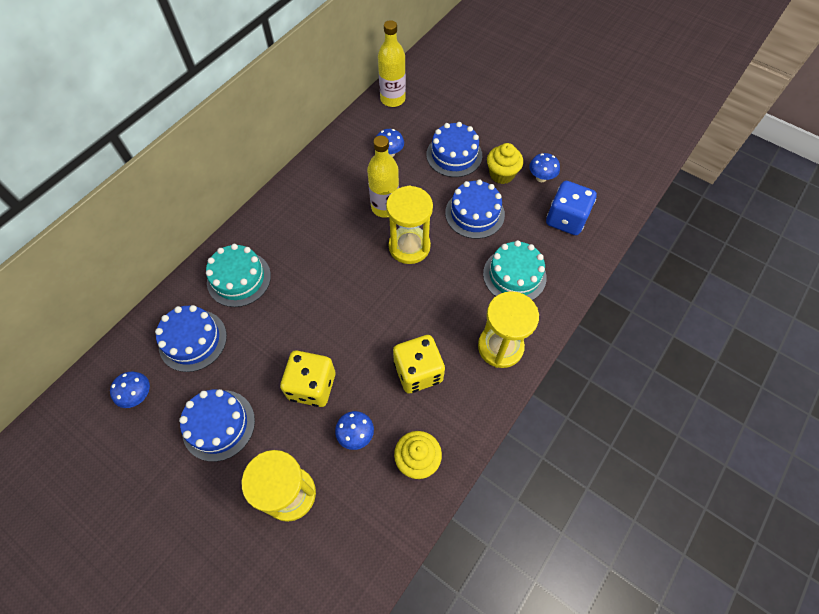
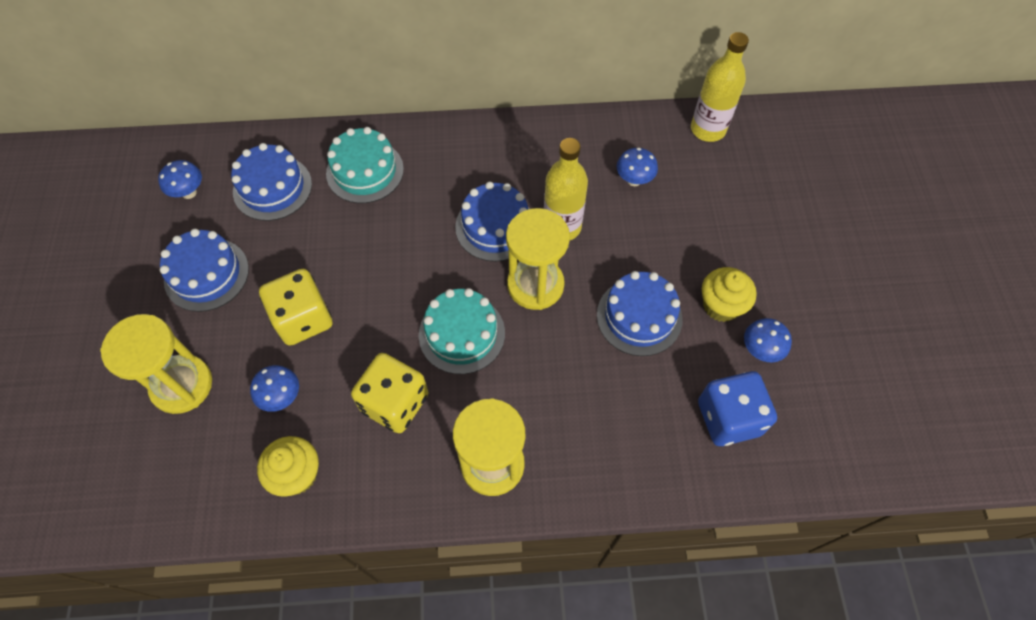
camera: 50 degrees right, 0 degrees up
(454, 155) = (696, 240): blue cake -> blue cake (495, 226)
(514, 275) = (597, 415): turquoise cake -> turquoise cake (462, 334)

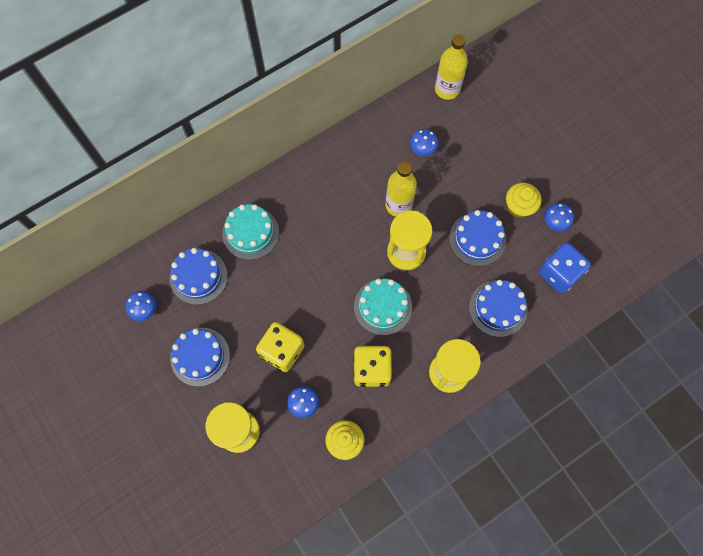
camera: 30 degrees left, 10 degrees up
(495, 226) = (358, 227): blue cake -> blue cake (498, 308)

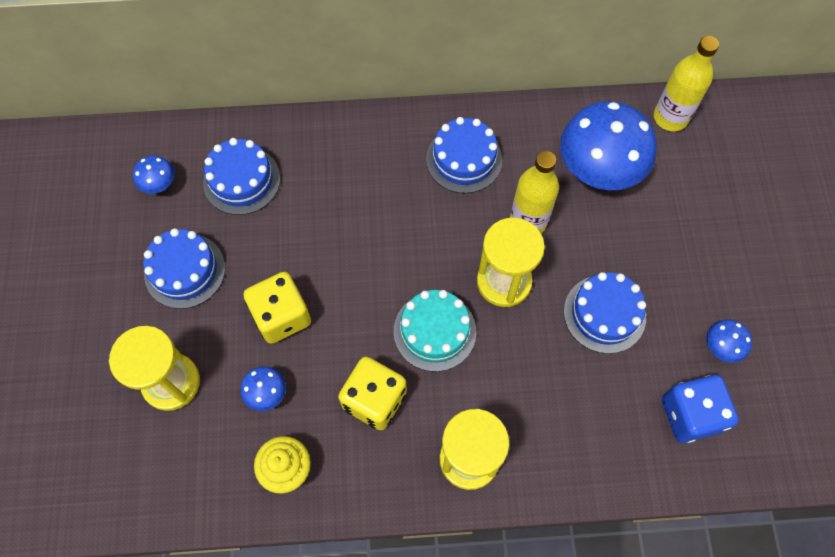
camera: 30 degrees right, 5 degrees down
(250, 233) = (331, 162): turquoise cake -> none
(423, 149) = (597, 172): blue mushroom -> blue mushroom, size x2.28
(498, 308) = (581, 414): blue cake -> blue cake (464, 159)
(519, 207) = (683, 303): yellow cupcake -> none

